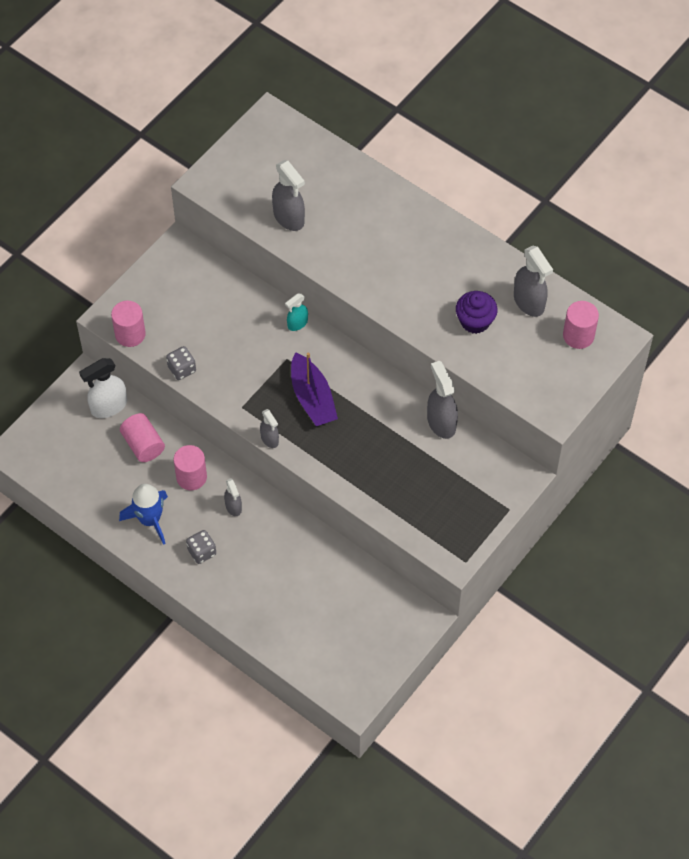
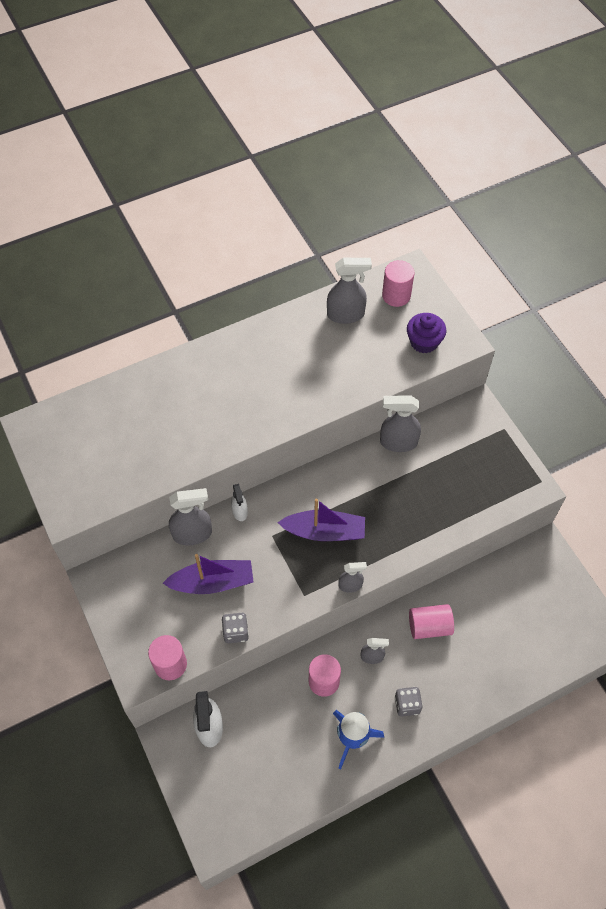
camera: 65 degrees left, 0 degrees up
(143, 445) = (268, 711): pink cylinder -> pink cylinder (429, 626)
(218, 332) = (212, 582): none -> purple boat
(289, 218) = (153, 457): grey spray bottle -> grey spray bottle (193, 534)
(297, 324) = (240, 511): turquoise spray bottle -> white spray bottle
(475, 321) = (344, 360): purple cupcake -> purple cupcake (424, 342)

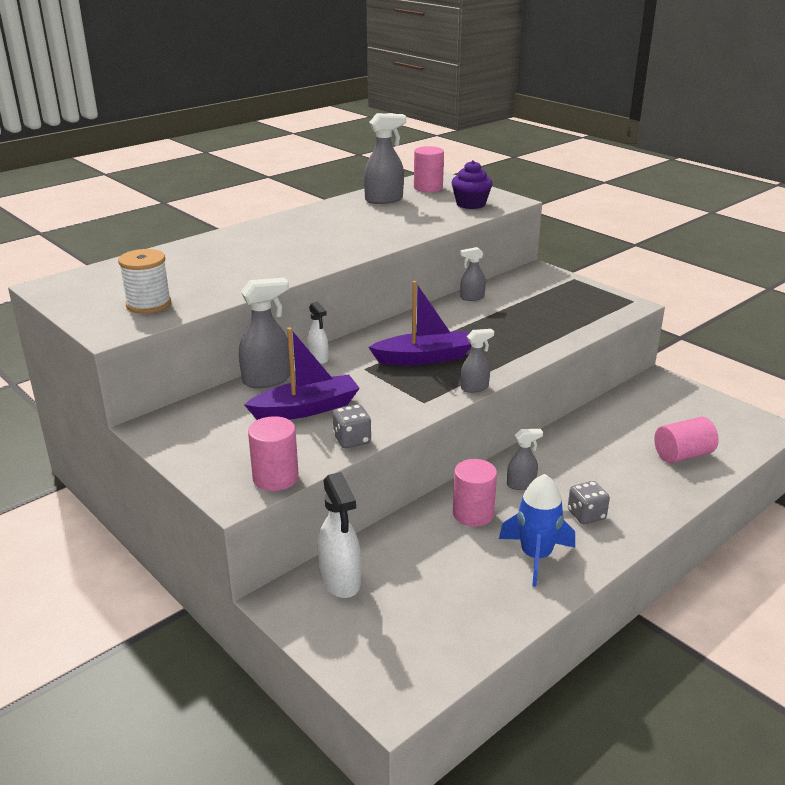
camera: 15 degrees left, 30 degrees down
(101, 476) = (148, 304): none -> white spool
(398, 442) = (472, 297): grey spray bottle -> grey spray bottle, size x0.59
(429, 626) = (574, 451): pink cylinder -> pink cylinder (682, 455)

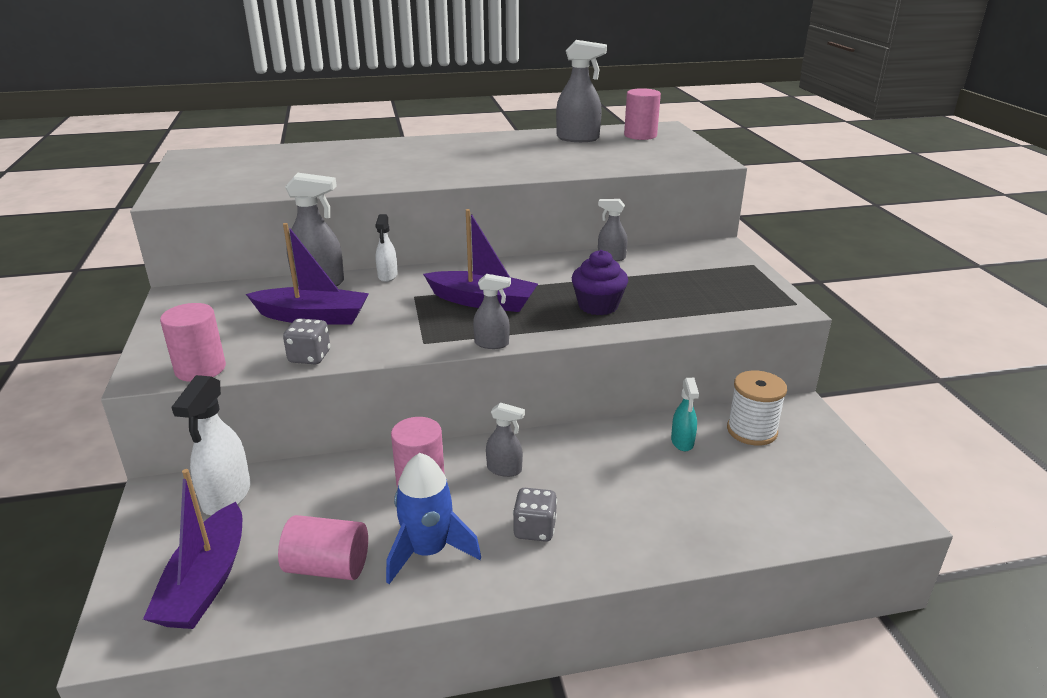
camera: 30 degrees right, 0 degrees up
(148, 304) = (233, 183): white spool -> white spool (751, 431)
(407, 641) = (206, 582): none -> purple boat
(470, 204) = (660, 156): purple cupcake -> purple cupcake (598, 306)
(613, 425) = (682, 442): none -> turquoise spray bottle
(682, 455) = (731, 505): pink cylinder -> pink cylinder (328, 567)

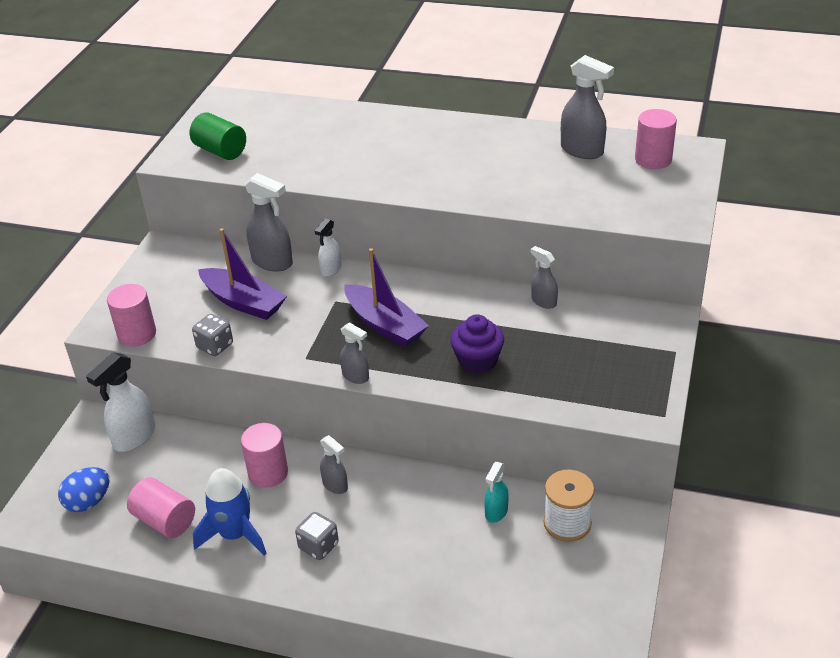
camera: 30 degrees right, 10 degrees up
(206, 582) = (88, 502): purple boat -> blue egg
(223, 183) = (220, 151): none -> green cylinder

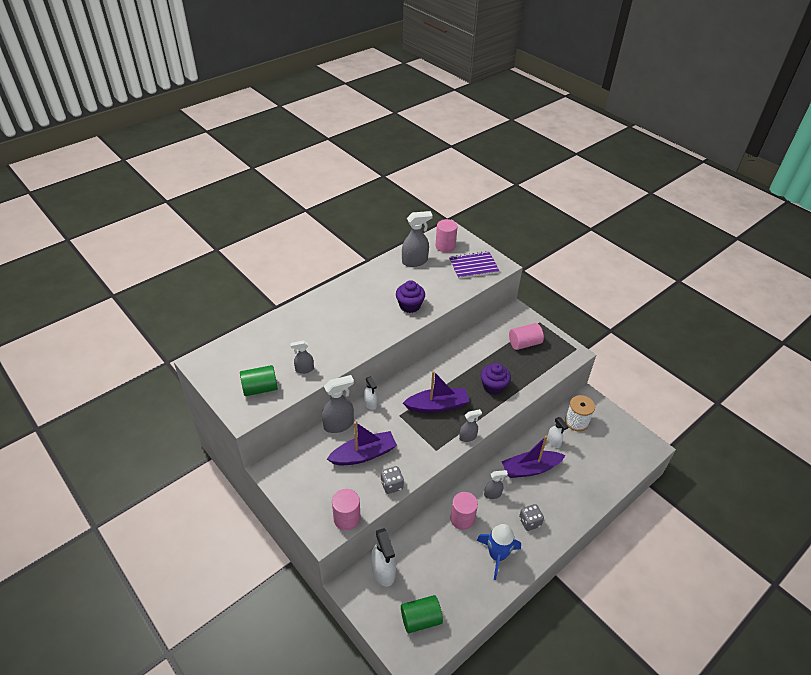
camera: 60 degrees left, 5 degrees up
(88, 502) = (421, 619): blue egg -> green cylinder
(165, 520) = (464, 584): pink cylinder -> pink cylinder (524, 343)
(417, 507) = (530, 469): none -> purple boat
(485, 185) = (410, 305): none -> purple cupcake
(496, 512) = (553, 442): turquoise spray bottle -> white spray bottle
(543, 301) = (470, 341): grey spray bottle -> grey spray bottle (304, 369)
(643, 200) = (473, 266): none -> purple notebook

